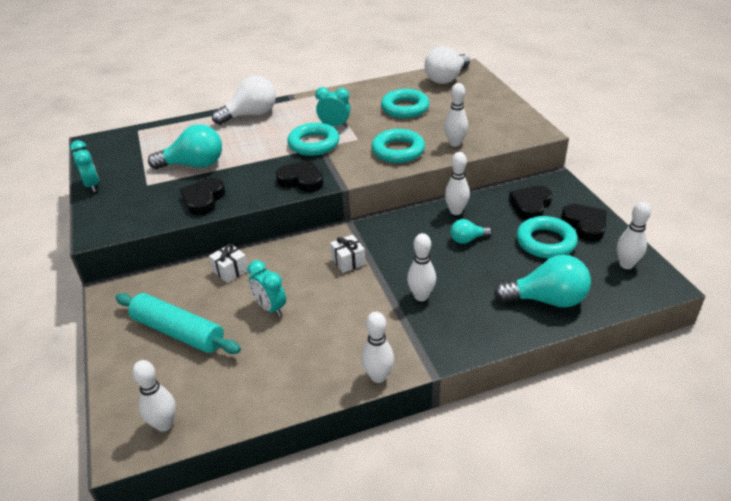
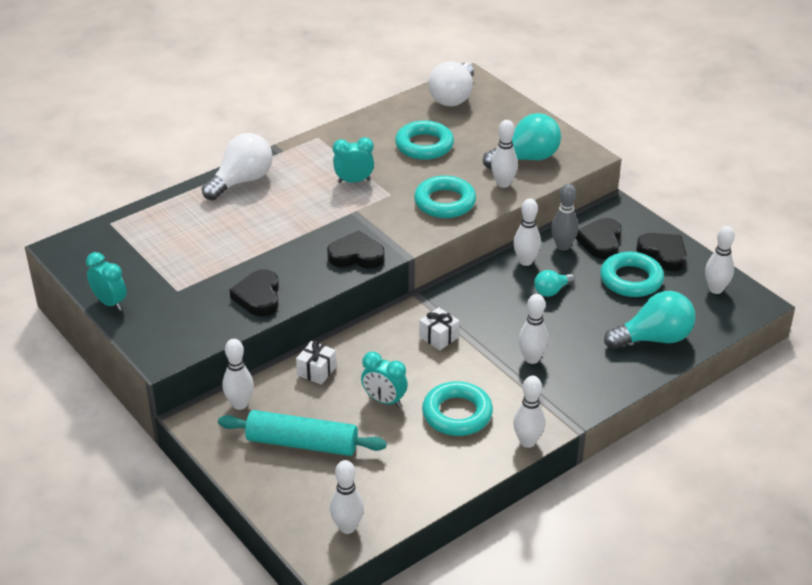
camera: 20 degrees left, 0 degrees up
(152, 286) = (240, 404): none -> white bowling pin
(194, 165) = (217, 257): turquoise light bulb -> turquoise light bulb (526, 158)
(314, 144) = (343, 208): turquoise ring -> turquoise ring (457, 414)
(494, 204) = (563, 246): none -> grey bowling pin

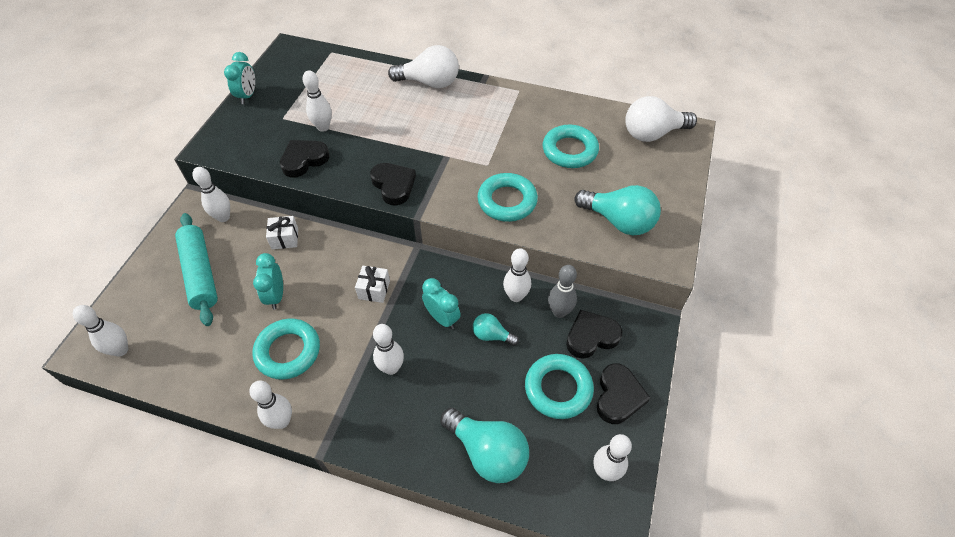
camera: 55 degrees right, 15 degrees up
(354, 181) = (484, 136): turquoise clock -> turquoise clock (442, 318)
(503, 183) = (568, 224): white bowling pin -> white bowling pin (323, 127)

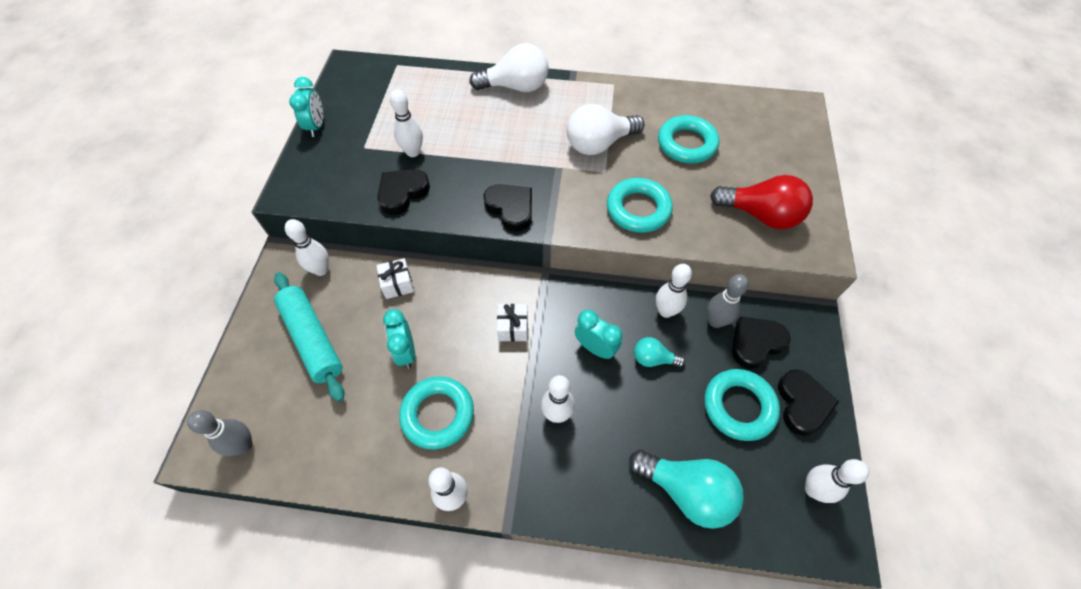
camera: 10 degrees left, 5 degrees up
(121, 350) = (244, 445): white bowling pin -> grey bowling pin
(618, 221) = (760, 215): turquoise light bulb -> red light bulb
(652, 133) = (765, 114): white light bulb -> white light bulb (599, 144)

